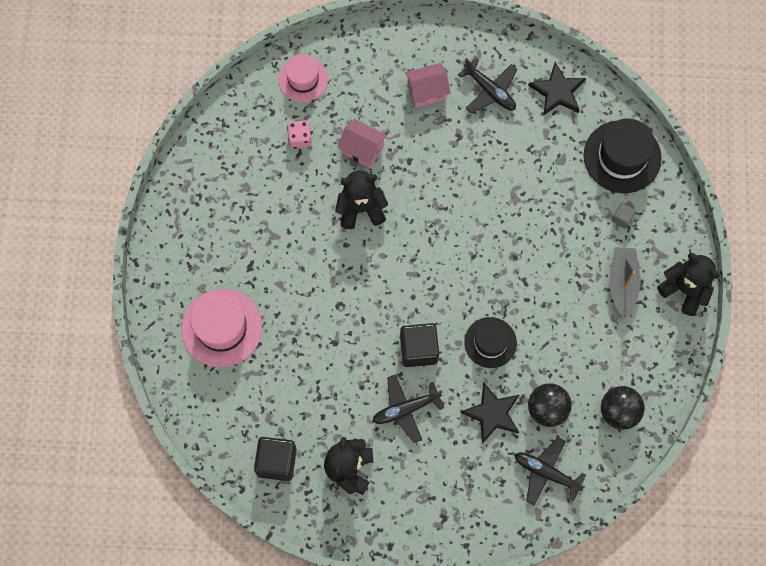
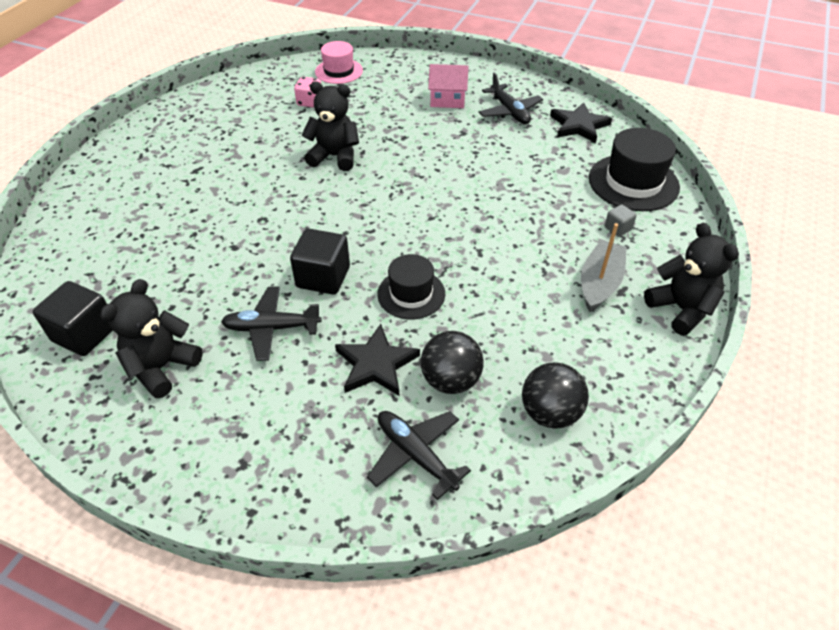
camera: 20 degrees right, 25 degrees down
(222, 328) = (130, 205): pink hat -> none
(362, 149) = (363, 120): pink house -> none

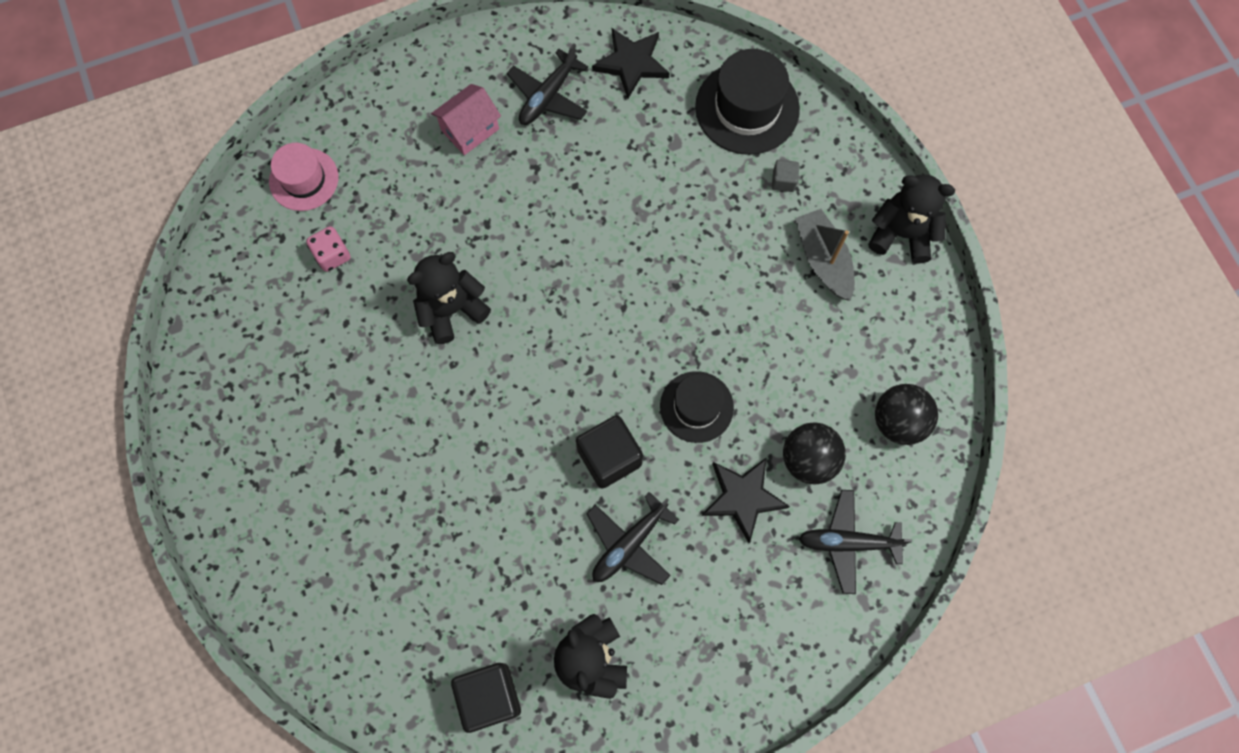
camera: 45 degrees left, 25 degrees up
(509, 111) = (548, 96): black plane -> black plane turned 105 degrees clockwise

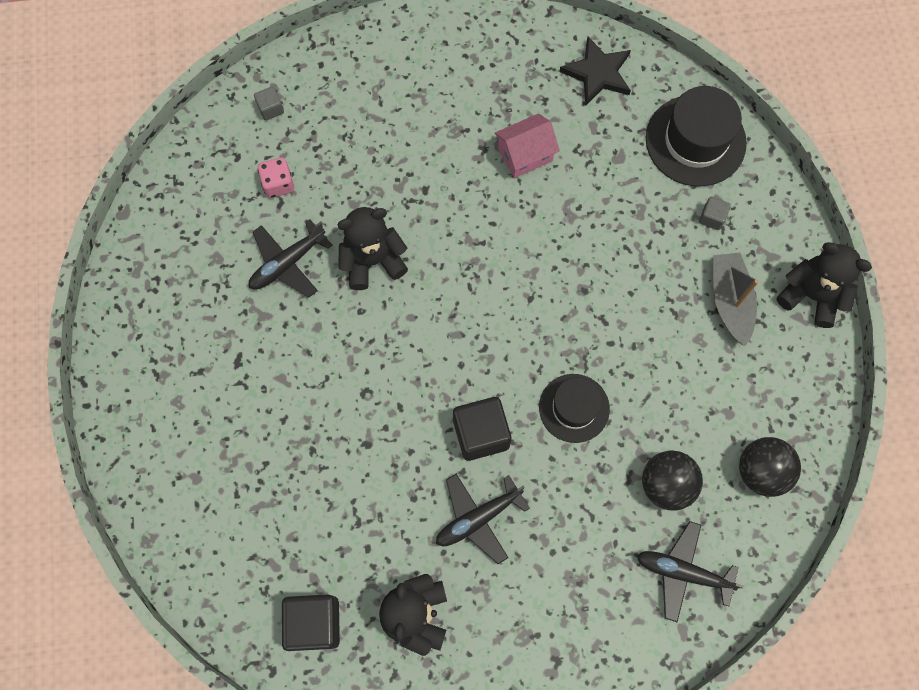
camera: 15 degrees right, 0 degrees up
(304, 179) = (270, 109): pink hat -> grey cube
(470, 129) = (432, 99): pink house -> pink house (525, 155)
(548, 96) = (512, 85): black plane -> black plane (287, 263)
(743, 498) = (595, 504): black star -> none

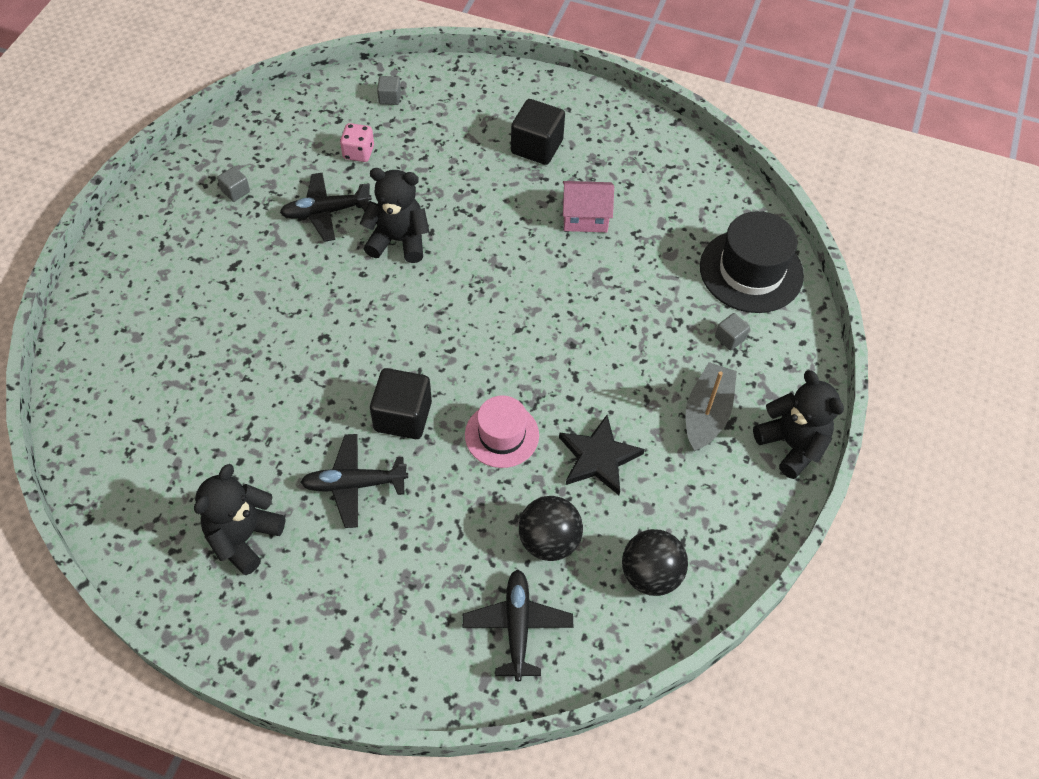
camera: 25 degrees right, 15 degrees down
(188, 282) = (235, 191): none -> grey cube
(314, 623) = (152, 499): black cube -> black cube (537, 147)
(574, 408) = (502, 435): black hat -> pink hat
(597, 73) = (690, 183): black star -> black star (598, 457)
(682, 572) = (517, 626): black plane -> black plane turned 45 degrees clockwise

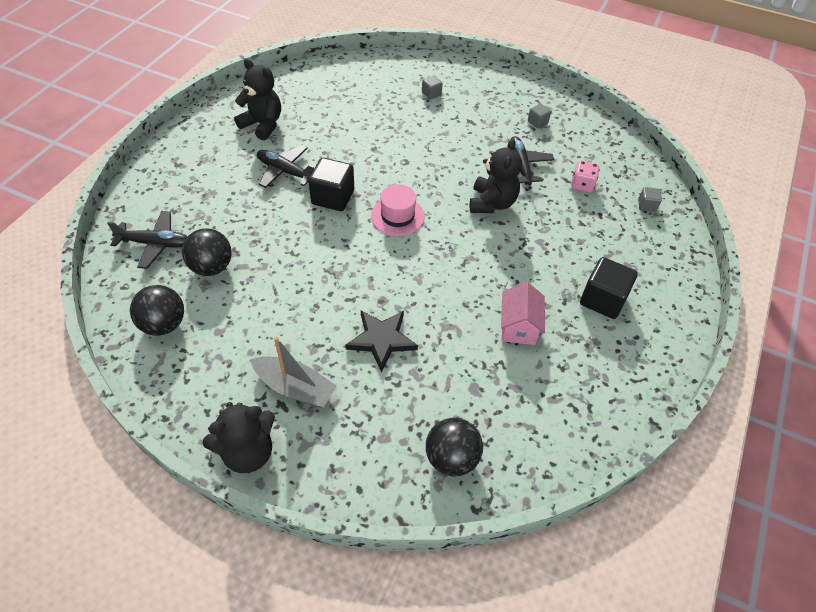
camera: 95 degrees right, 5 degrees down
(354, 484) = (285, 171): black plane -> black plane turned 60 degrees counterclockwise
(502, 435) = (305, 249): pink hat -> pink hat (397, 216)
(598, 457) = (271, 305): black star -> black star (381, 340)
(730, 338) = (372, 422): grey cube -> grey cube (431, 94)
(751, 271) = (451, 458): black hat -> black ball

